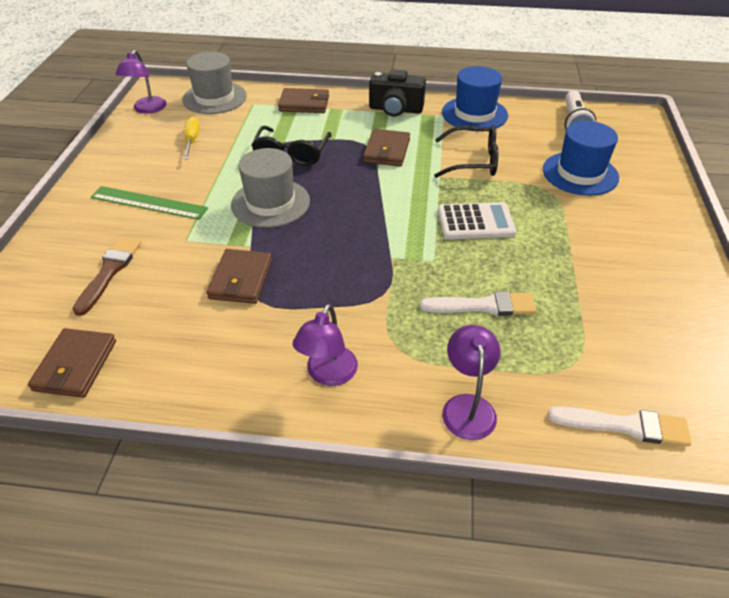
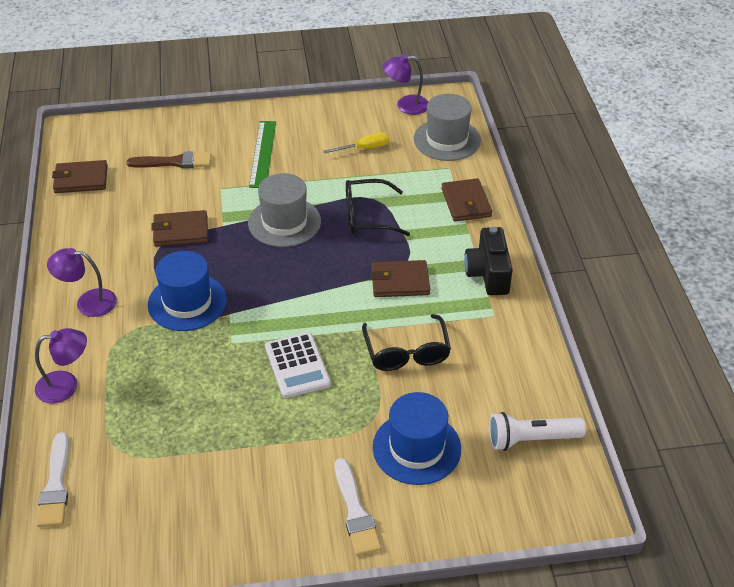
camera: 75 degrees right, 0 degrees up
(474, 114) = (510, 342): blue hat -> blue hat (187, 302)
(483, 306) = (178, 383): white brush -> white brush (355, 511)

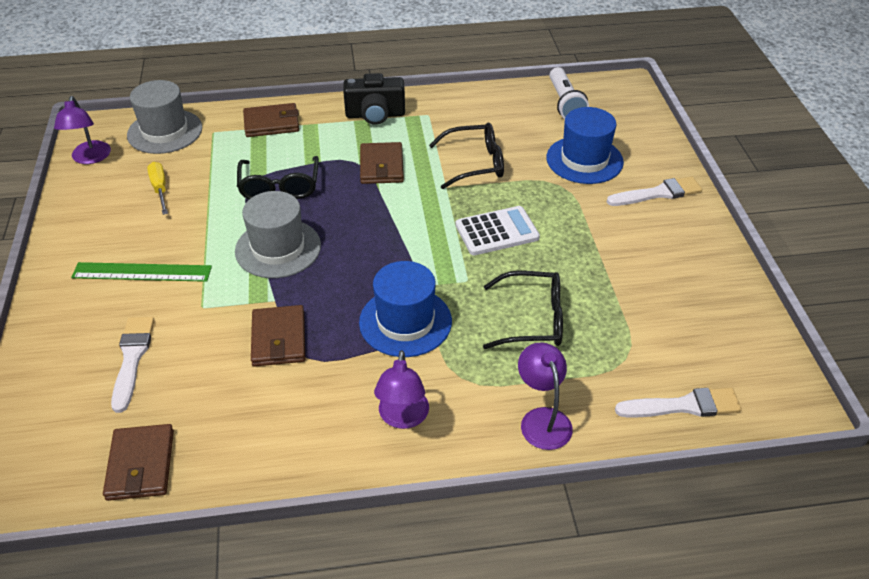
camera: 90 degrees left, 0 degrees up
(174, 162) = (132, 358): brown brush -> white brush
(176, 386) = (533, 319): none -> black glasses

